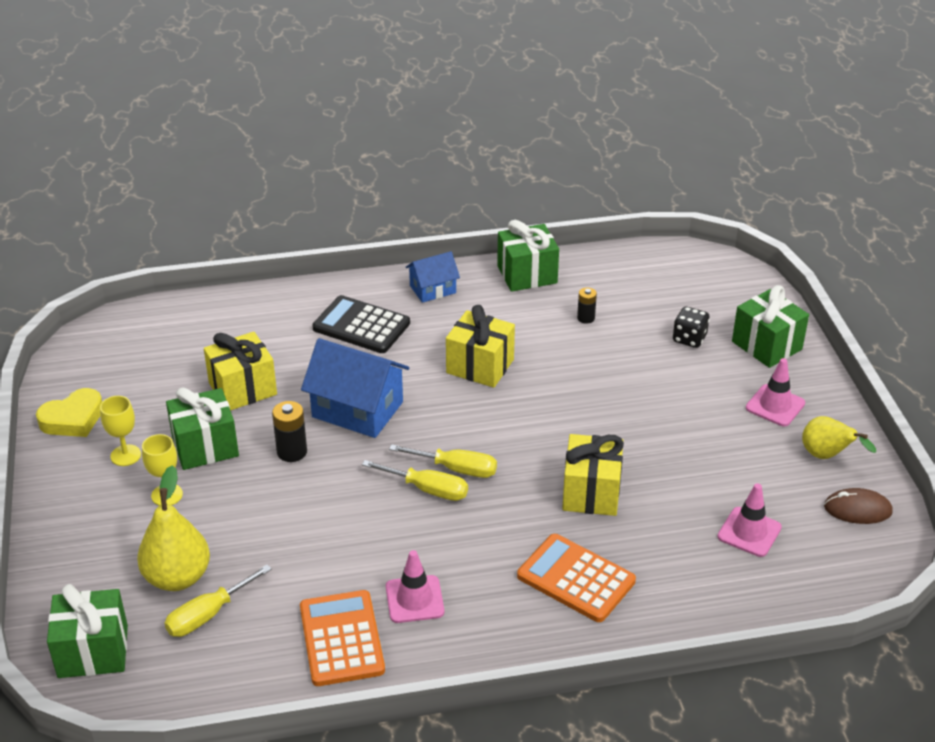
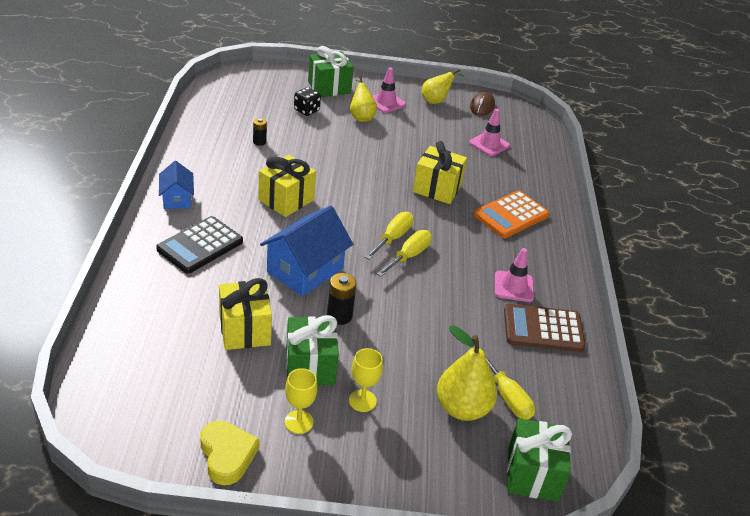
camera: 80 degrees left, 0 degrees up
(342, 639) = (543, 329): orange calculator -> brown calculator
(527, 274) = (191, 152): green gift -> none
(716, 389) = (361, 116): none -> yellow pear

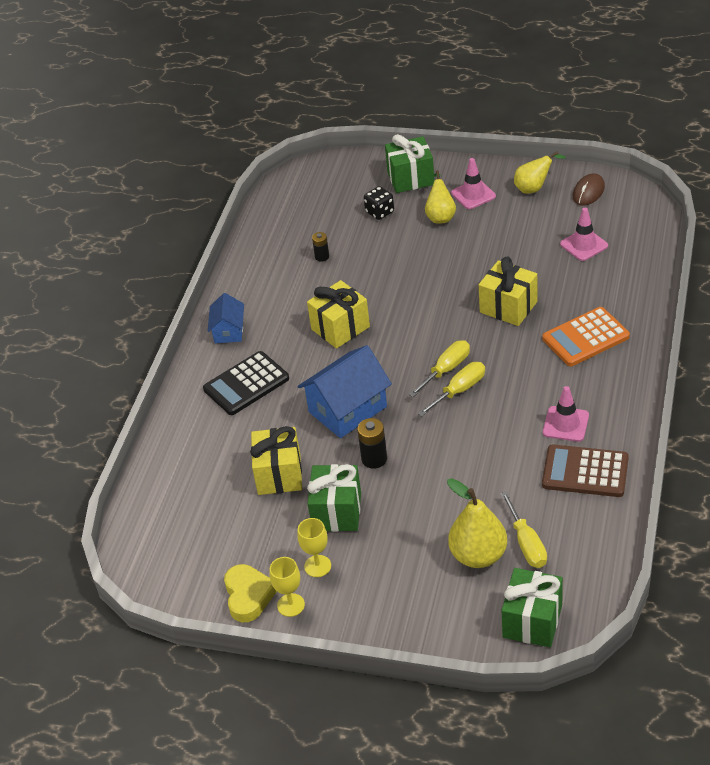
camera: 20 degrees right, 5 degrees up
(362, 401) = (381, 546): yellow goblet -> yellow goblet (291, 605)

